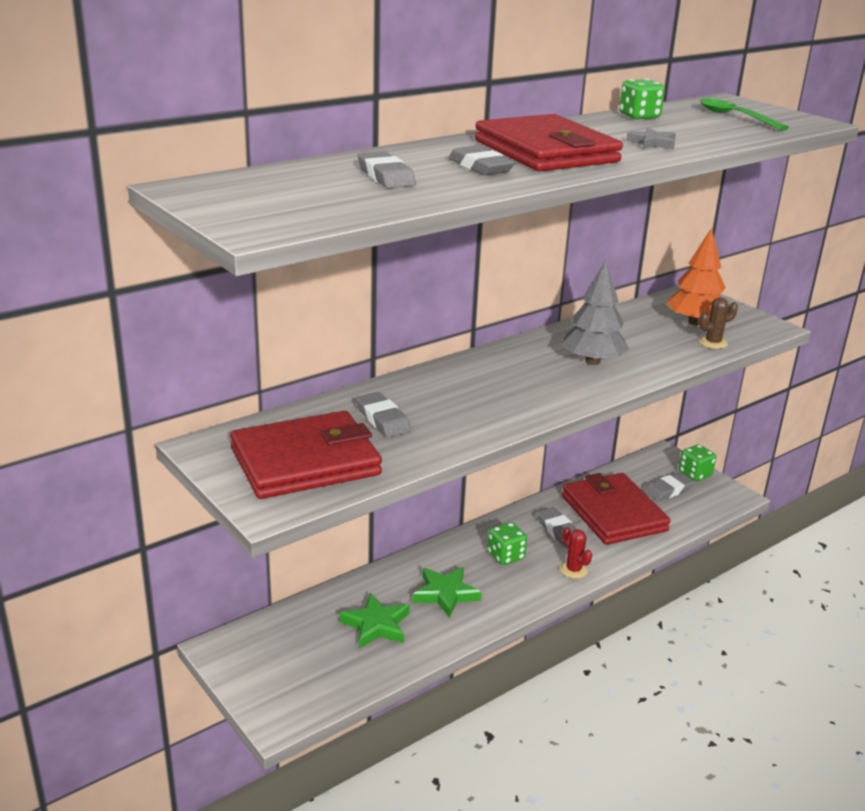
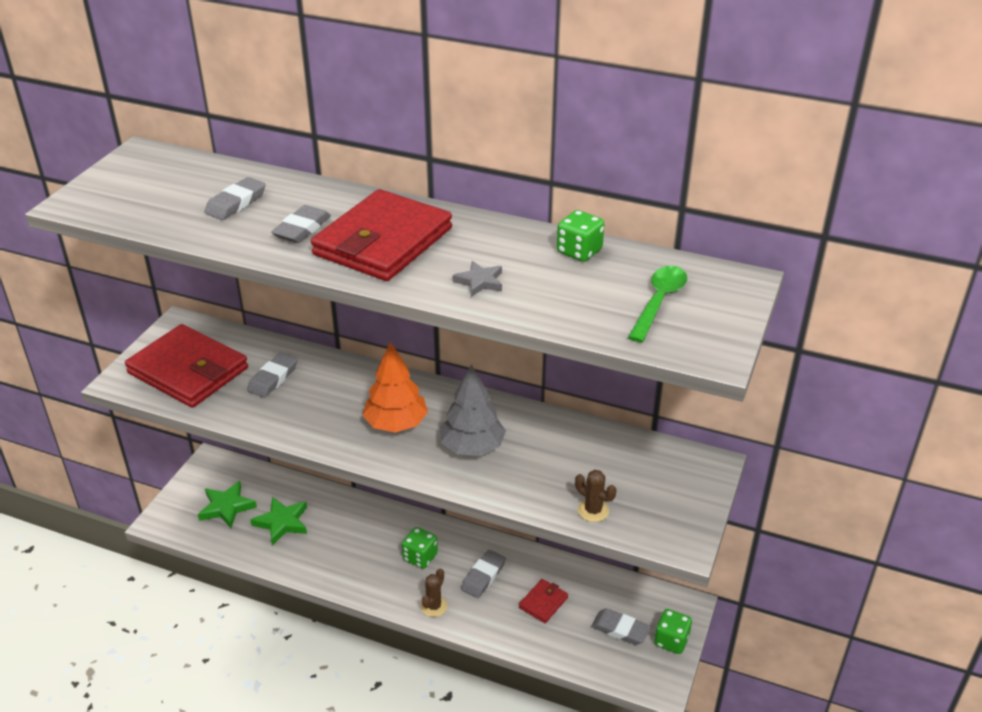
camera: 60 degrees right, 10 degrees up
(445, 594) = (344, 543): green star -> green star (227, 507)
(573, 570) = (434, 606): red cactus -> brown cactus
(613, 513) = (543, 602): red wallet -> red wallet, size x0.44
(694, 322) = (632, 485): orange tree -> orange tree (396, 424)

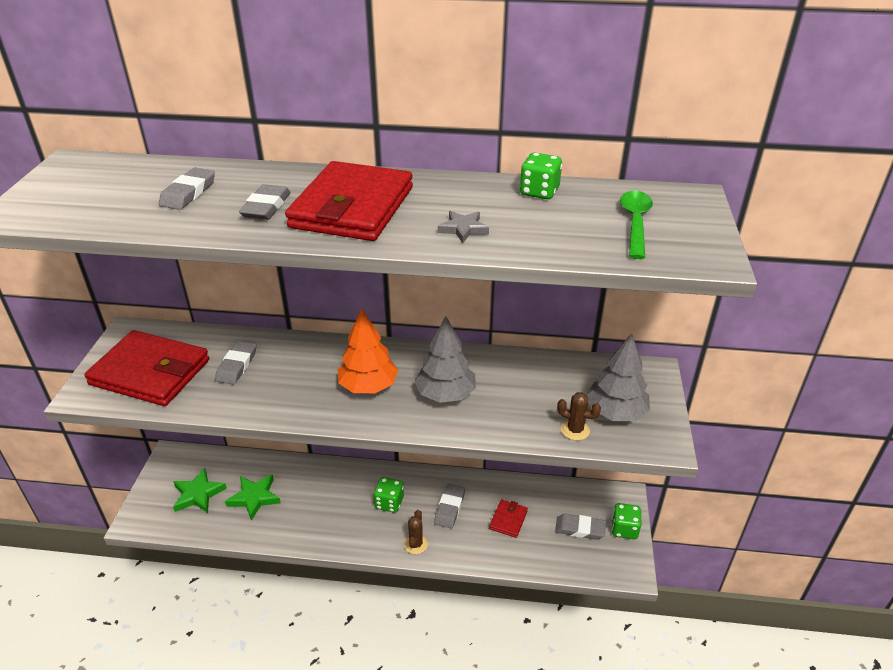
camera: 15 degrees left, 0 degrees up
(646, 500) = (615, 412): none -> grey tree

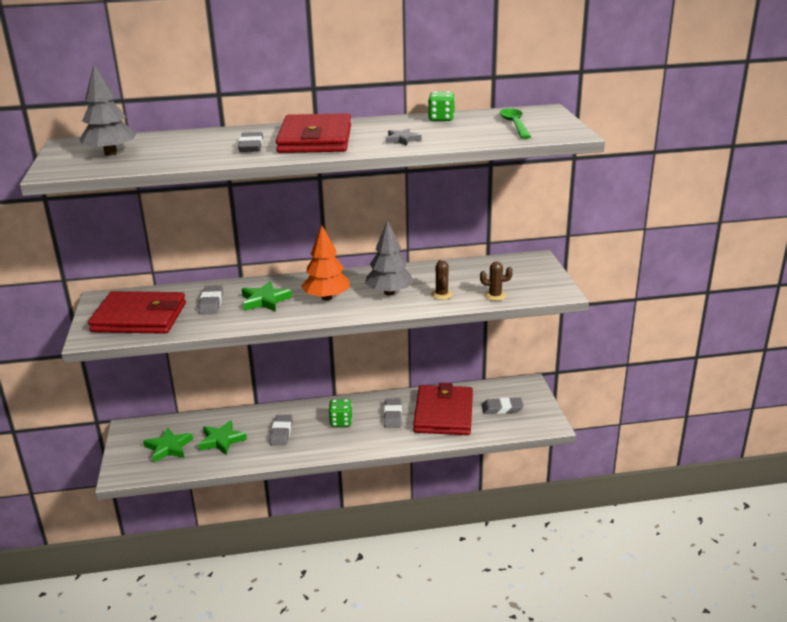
camera: 15 degrees left, 10 degrees down
(188, 193) = (184, 146): grey eraser -> grey eraser (281, 432)
(297, 375) = (265, 300): none -> green star
(416, 544) = (375, 442): brown cactus -> brown cactus (441, 295)
(508, 520) = (443, 414): red wallet -> red wallet, size x2.27
(615, 412) = (519, 283): grey tree -> grey tree (110, 153)
(624, 529) = (536, 402): green dice -> none

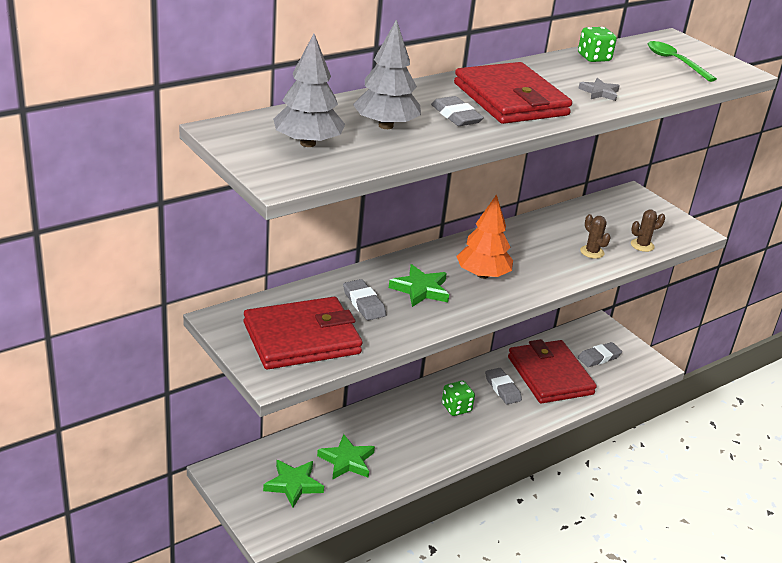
camera: 30 degrees left, 5 degrees up
(281, 432) = (404, 435): grey eraser -> none
(389, 293) = (539, 258): grey tree -> grey tree (386, 126)

